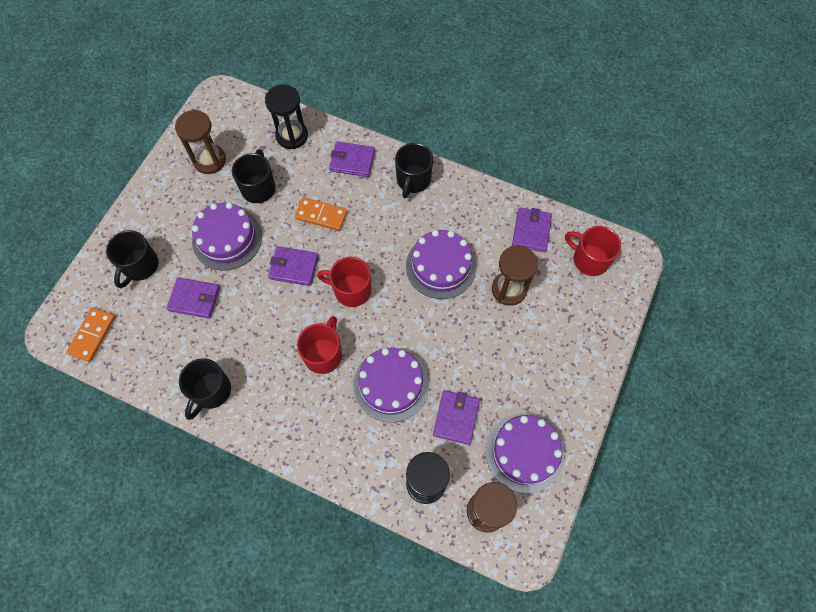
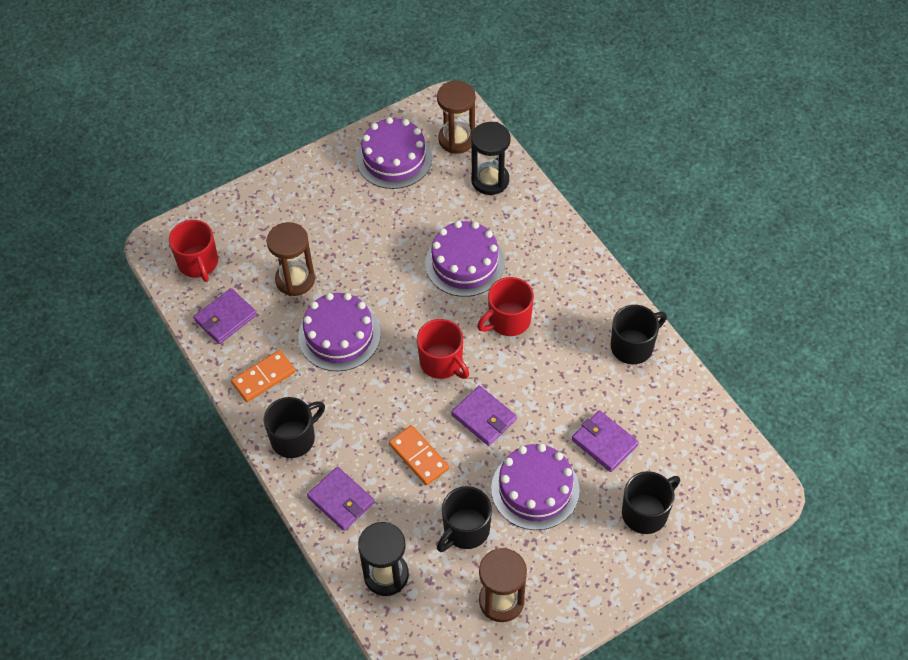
camera: 145 degrees left, 10 degrees down
(92, 335) = (728, 465): orange domino -> orange domino (263, 377)
(456, 418) = (429, 210): purple wallet -> none

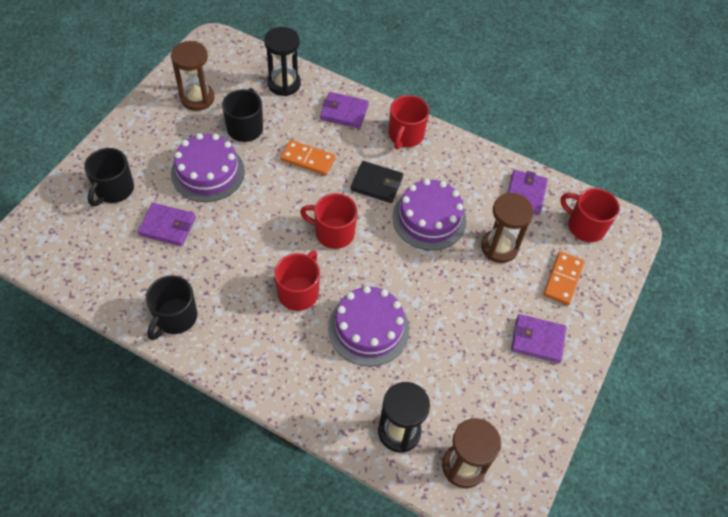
camera: 145 degrees right, 0 degrees up
(263, 377) = (460, 165): orange domino -> orange domino (563, 279)
(294, 438) = (405, 136): black mug -> red mug
(365, 395) = (376, 184): none -> black wallet
(394, 158) = (508, 409): purple cake -> none
(484, 417) = (275, 206): purple wallet -> purple wallet (537, 340)

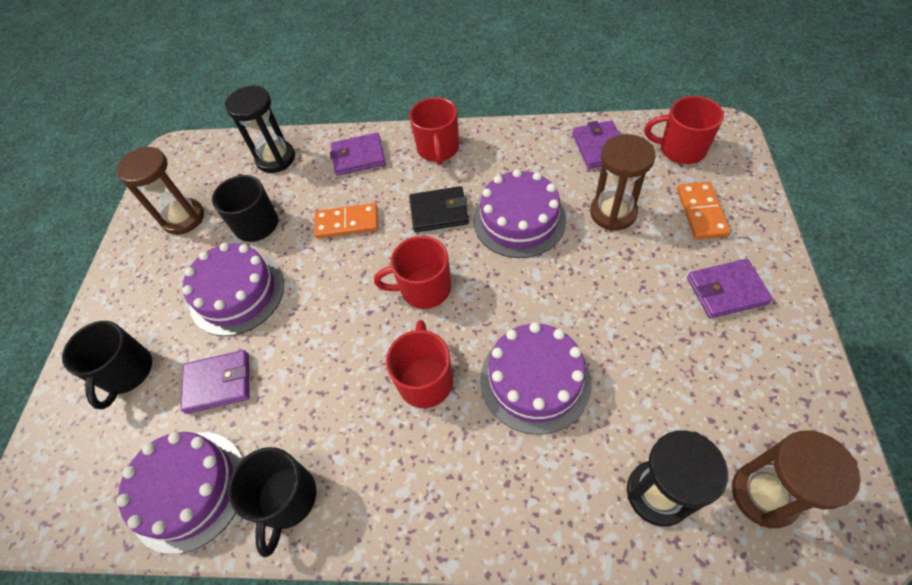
camera: 15 degrees left, 0 degrees up
(120, 282) = (189, 490): none -> purple cake

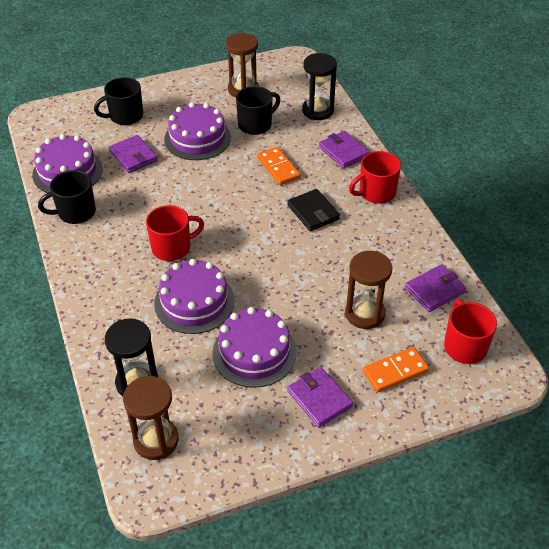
camera: 60 degrees right, 10 degrees down
(424, 289) = (241, 225): red mug -> none
(519, 220) = (328, 259): purple cake -> purple cake (254, 352)

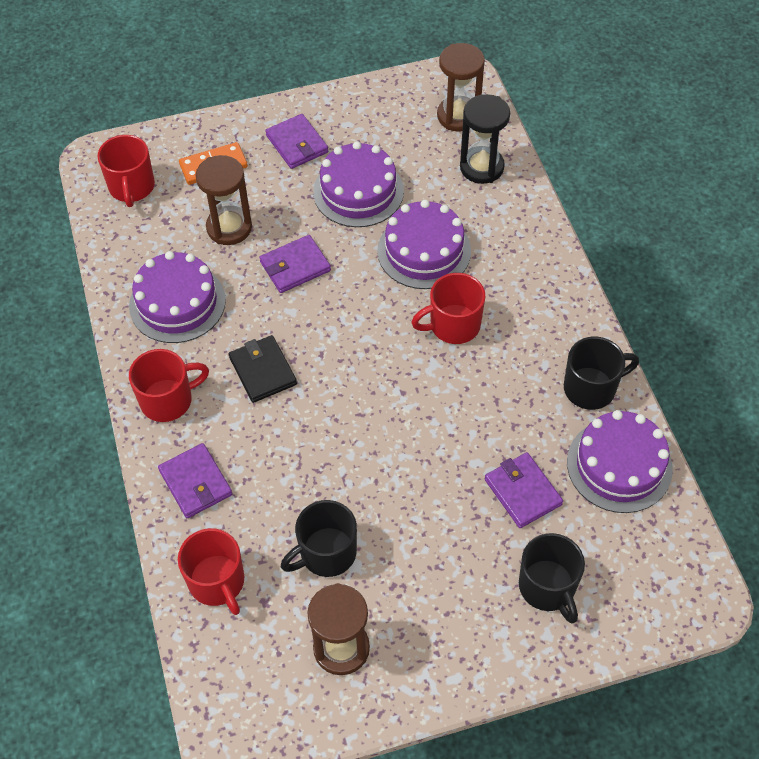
camera: 175 degrees left, 10 degrees up
(125, 116) = (548, 587): black mug -> black mug turned 90 degrees clockwise
(197, 138) = (423, 526): purple cake -> purple cake (177, 303)
(278, 168) = (300, 455): orange domino -> none
(317, 110) = (217, 582): black hourglass -> red mug
(434, 290) = (140, 252): purple wallet -> purple wallet (295, 266)

